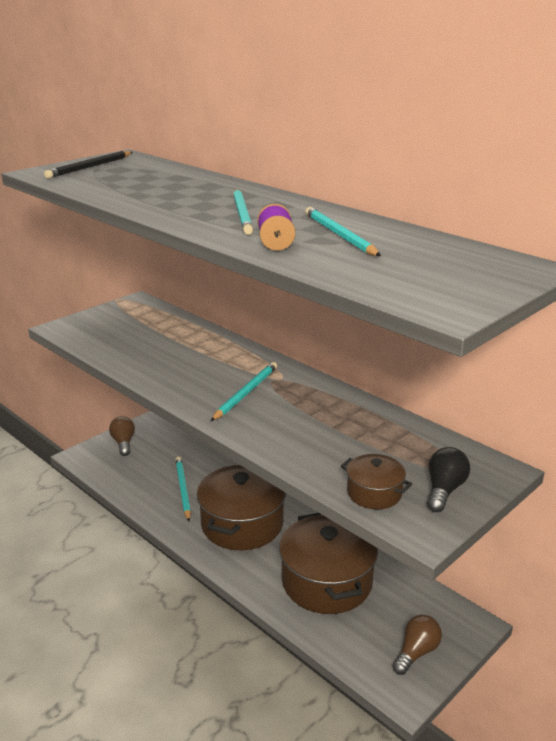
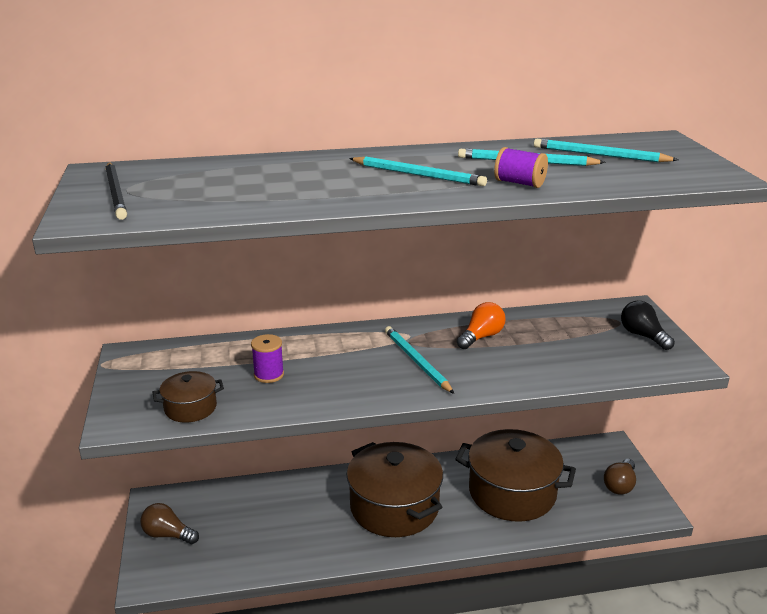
camera: 55 degrees left, 0 degrees up
(162, 348) = (269, 375): none -> purple spool
(183, 489) = (302, 523): turquoise pencil -> turquoise pencil (600, 155)
(322, 407) = (481, 337): none -> orange light bulb
(374, 493) = (626, 363): brown pot -> brown pot (190, 408)
(416, 652) = (620, 485): brown light bulb -> brown light bulb turned 135 degrees counterclockwise

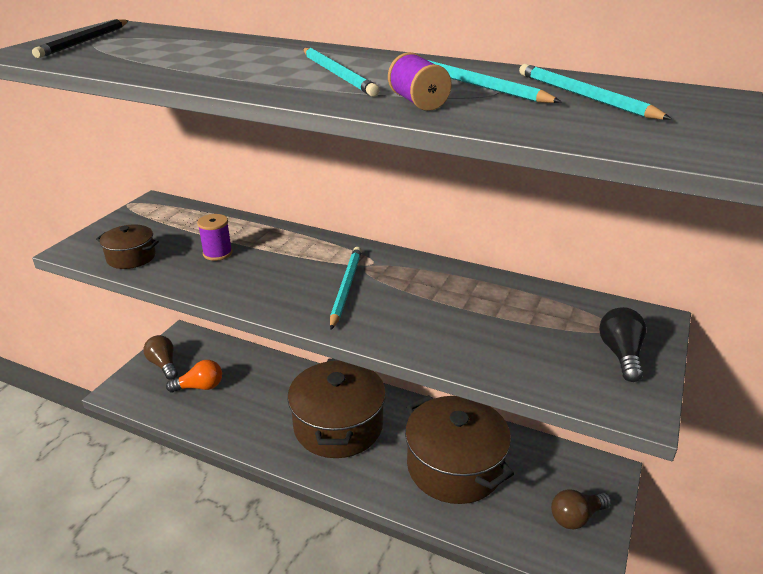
camera: 35 degrees right, 5 degrees up
(481, 337) = (437, 288): orange light bulb -> orange light bulb (200, 387)

